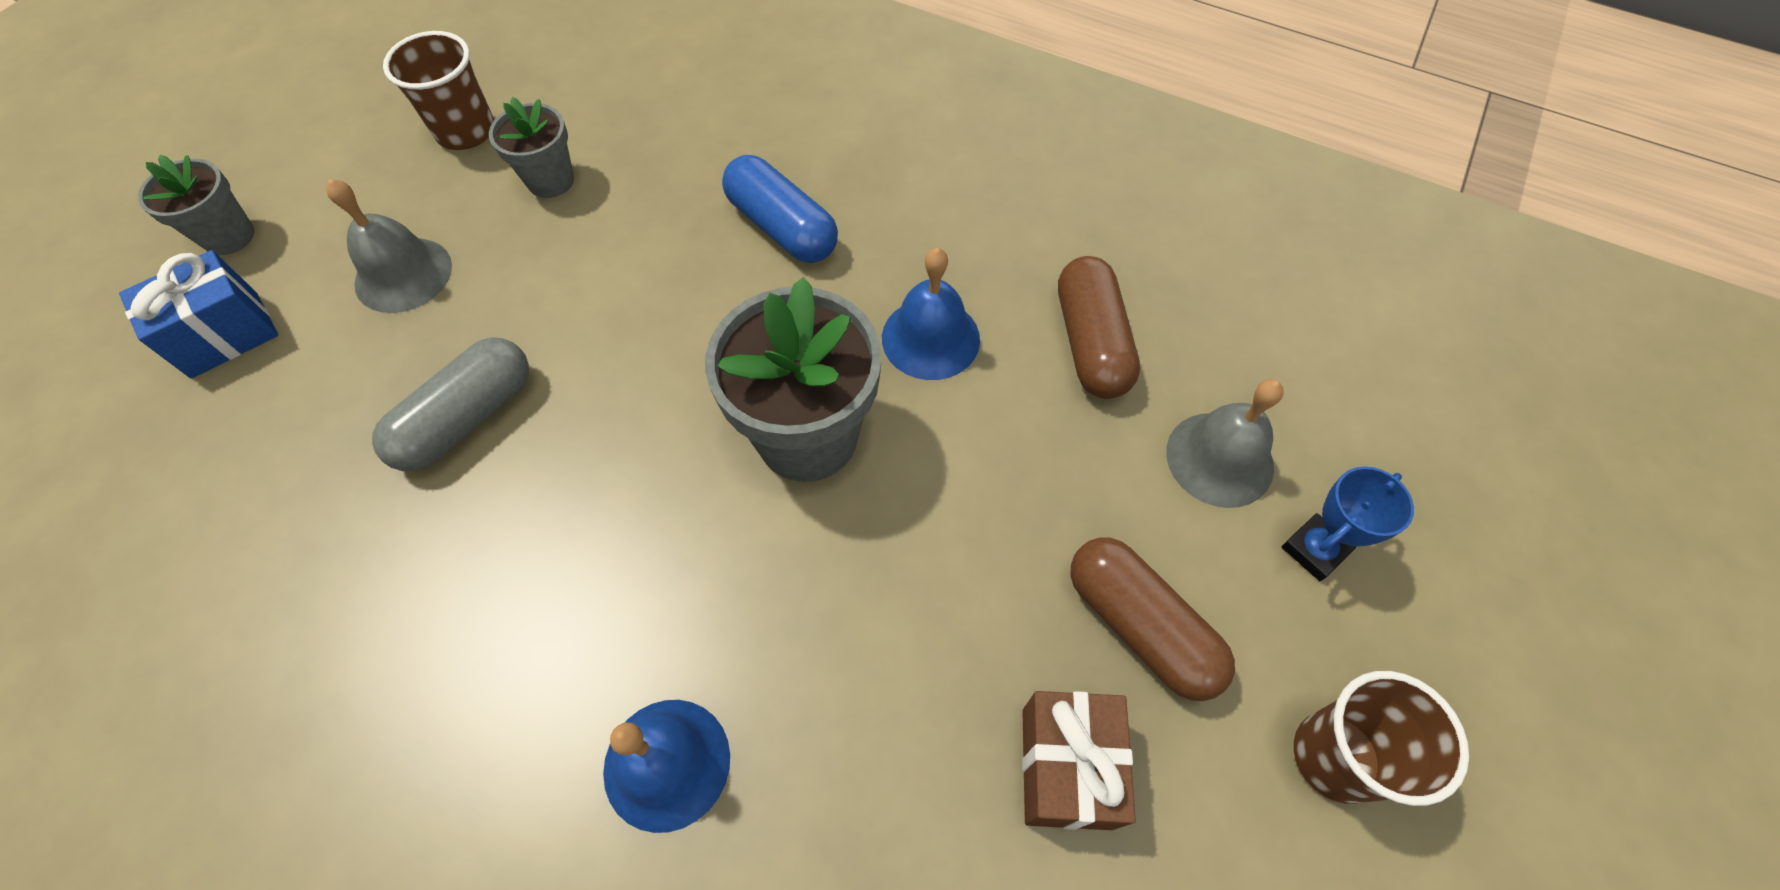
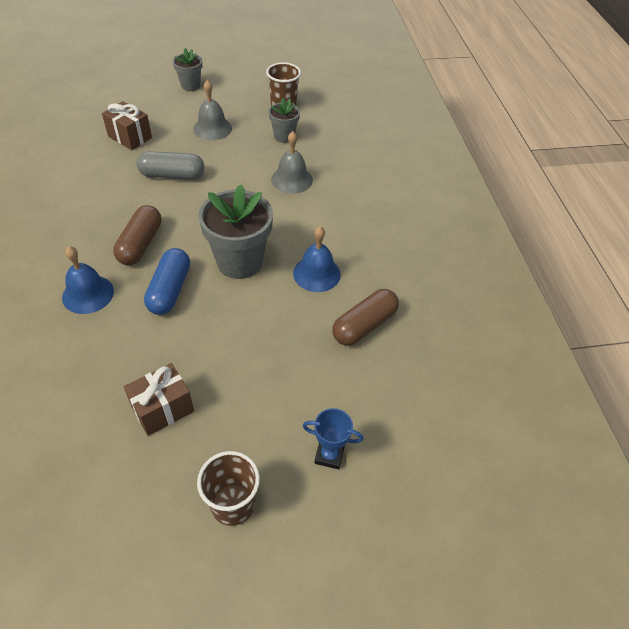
camera: 50 degrees right, 10 degrees down
(225, 335) = (156, 108): blue gift -> none
(264, 433) = (130, 137): none -> brown gift
(782, 227) = (326, 204): blue capsule -> blue capsule (170, 290)
(1140, 626) = (241, 406): brown capsule -> brown capsule (140, 244)
(1219, 459) = (346, 398): grey bell -> grey bell (292, 179)

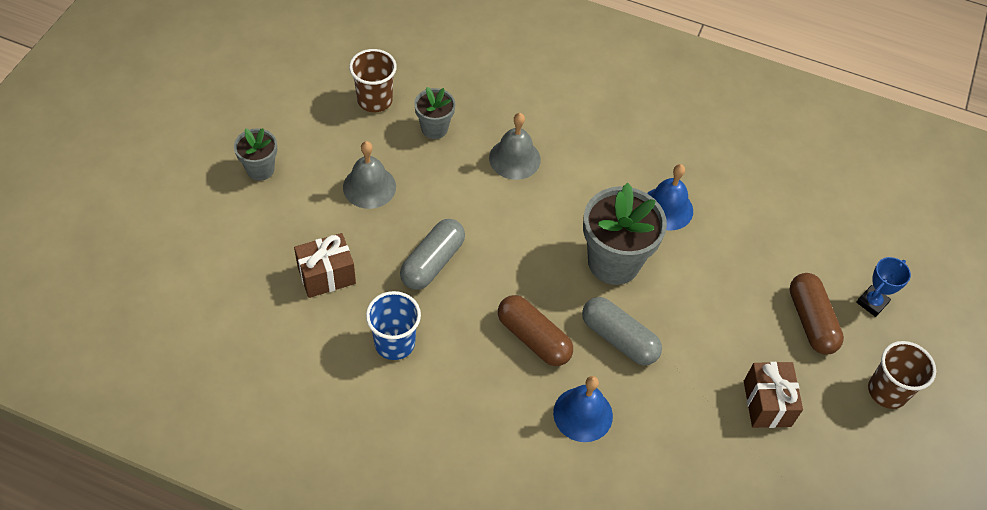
camera: 60 degrees left, 5 degrees up
(95, 182) = (394, 343): none -> blue cup
(170, 290) = (619, 338): blue capsule -> grey capsule
(364, 325) = (750, 206): brown capsule -> brown capsule (811, 321)

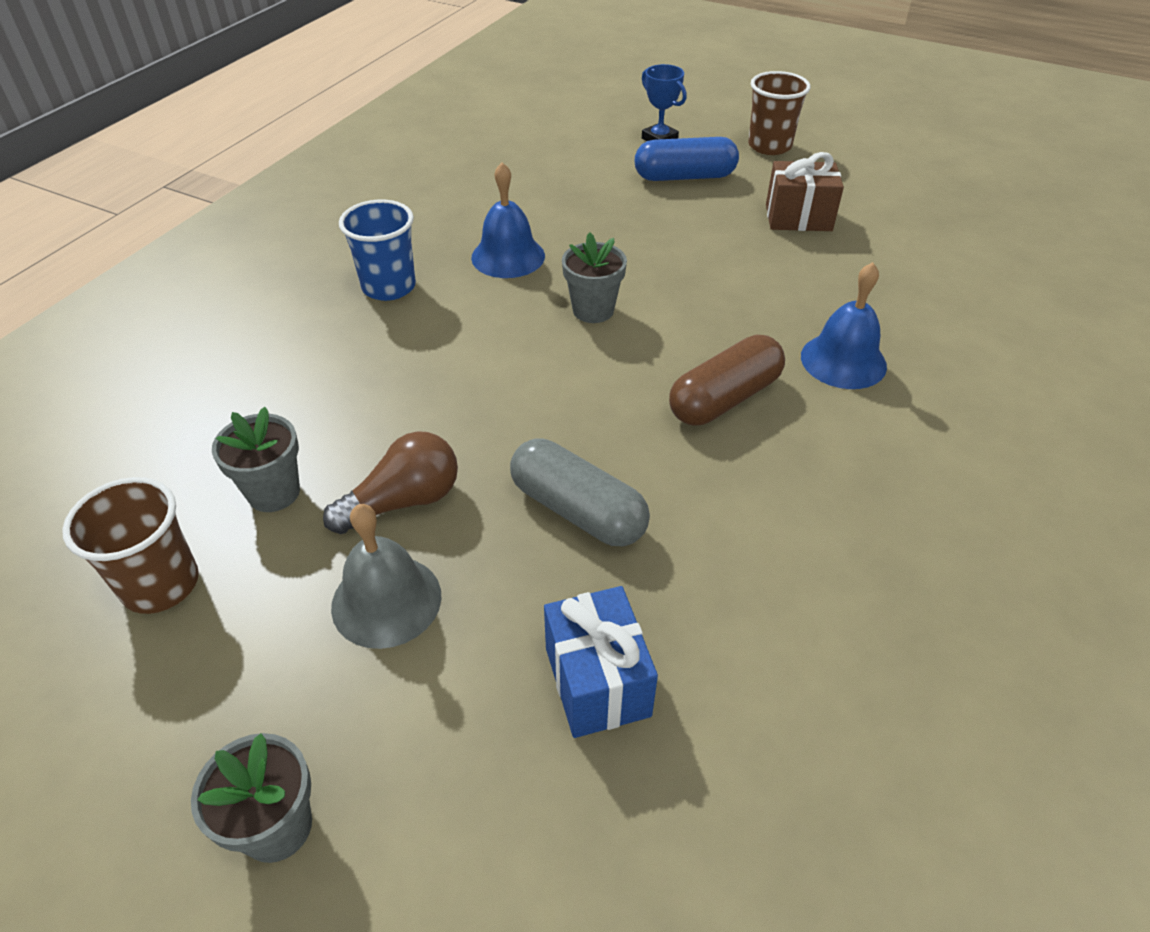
camera: 80 degrees left, 10 degrees down
(326, 275) = (597, 681): brown gift -> blue gift
(394, 343) = (748, 572): blue cup -> blue cup (389, 287)
(433, 184) = (404, 501): none -> brown light bulb
(514, 158) = (378, 393): grey bell -> none
(613, 262) = (593, 310): grey flower pot -> grey flower pot, size x0.55
(619, 338) = (719, 317): grey capsule -> none
(811, 321) = (684, 177): brown capsule -> blue capsule

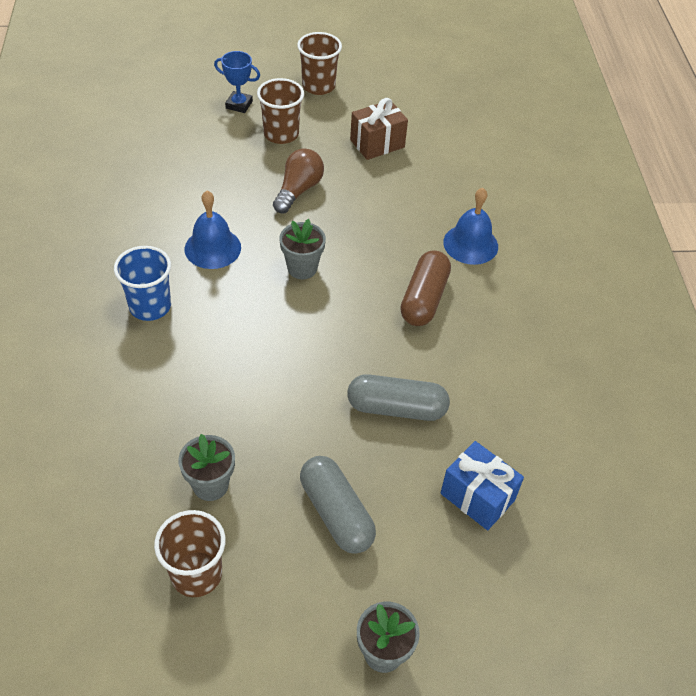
camera: 35 degrees left, 5 degrees up
(386, 600) = (336, 513): grey bell -> grey capsule
(404, 501) = (295, 451): brown light bulb -> brown light bulb (298, 190)
(684, 177) = (281, 134): blue capsule -> brown cup

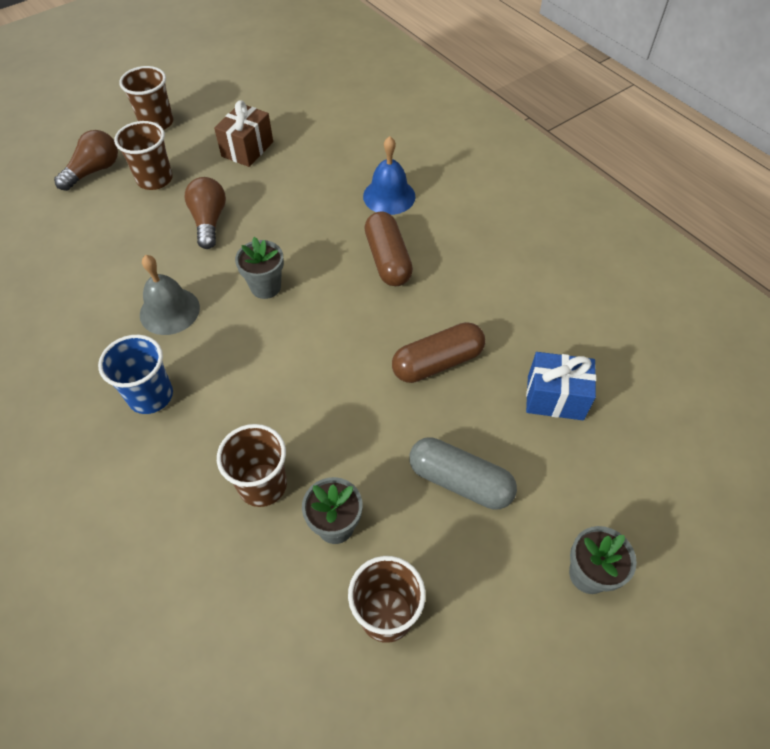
camera: 30 degrees left, 5 degrees up
(180, 421) = (262, 485): none -> brown cup
(212, 248) = (169, 311): blue bell -> grey bell
(239, 105) = (94, 171): blue trophy -> brown light bulb
(396, 408) = (437, 362): grey capsule -> brown capsule

